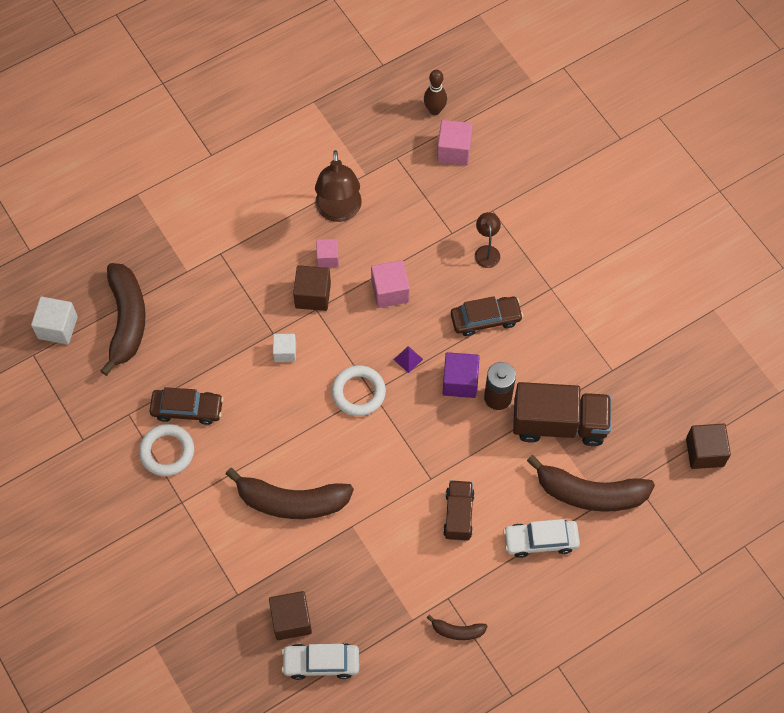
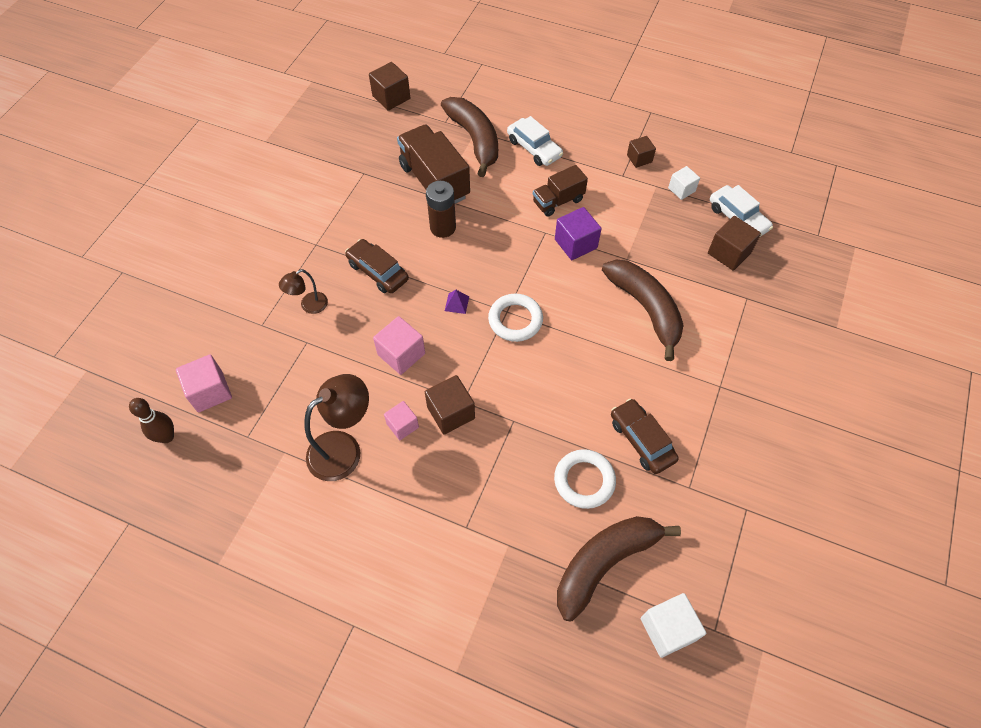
camera: 125 degrees left, 5 degrees down
(167, 452) = (691, 428): white ring -> white ring (584, 480)
(285, 352) = (524, 398): white cube -> white cube (681, 189)
(457, 631) = (639, 158): brown banana -> brown cube
(460, 381) = (449, 258): purple cube -> purple cube (575, 244)

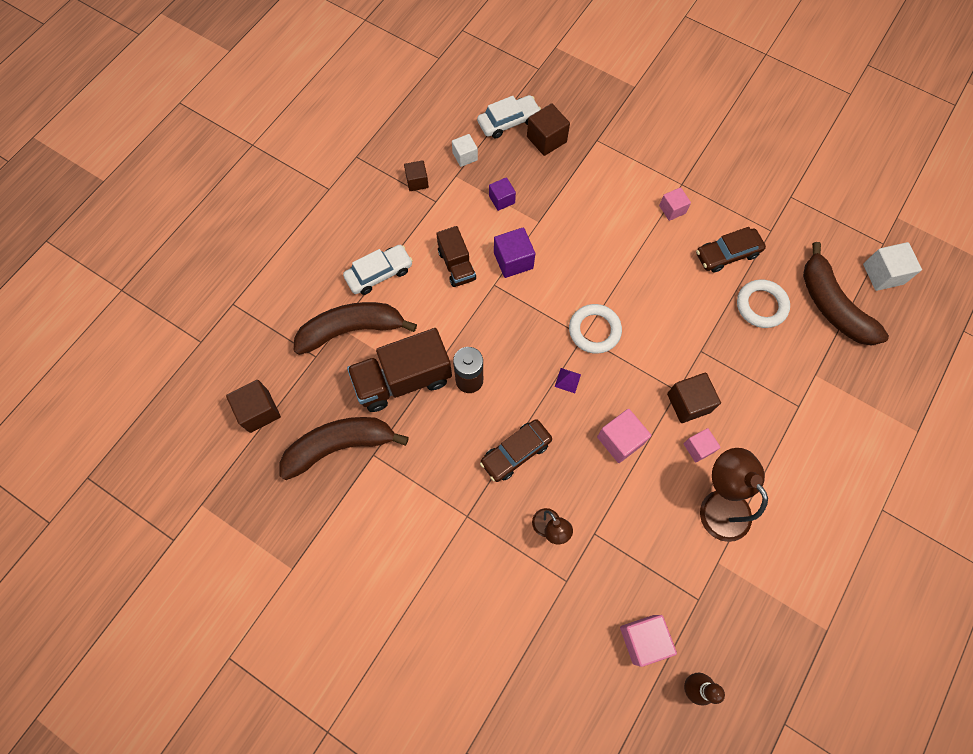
camera: 80 degrees left, 10 degrees up
(642, 225) = (501, 199): none -> purple cube
(645, 308) = (597, 220): brown banana -> brown banana (339, 446)
(682, 379) = (672, 209): none -> pink cube

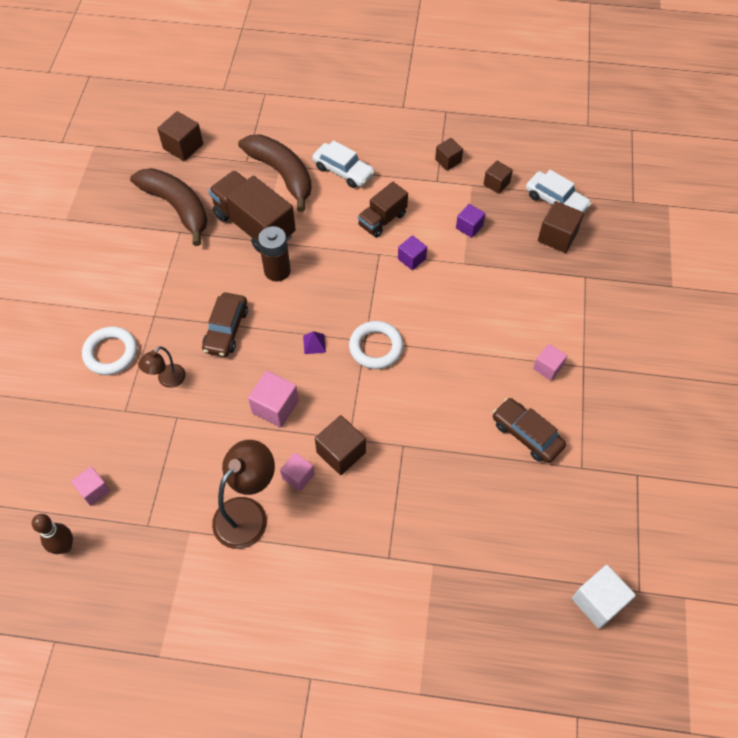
camera: 65 degrees right, 10 degrees down
(465, 156) = (496, 183): white cube -> brown cube
(513, 260) = (411, 259): purple cube -> purple cube, size x0.65
(515, 452) = (226, 329): brown car -> brown car turned 105 degrees counterclockwise
(643, 639) = (94, 490): pink cube -> pink cube, size x0.65
(761, 305) = (485, 485): white ring -> white ring (111, 353)
(832, 306) = (525, 557): brown banana -> none

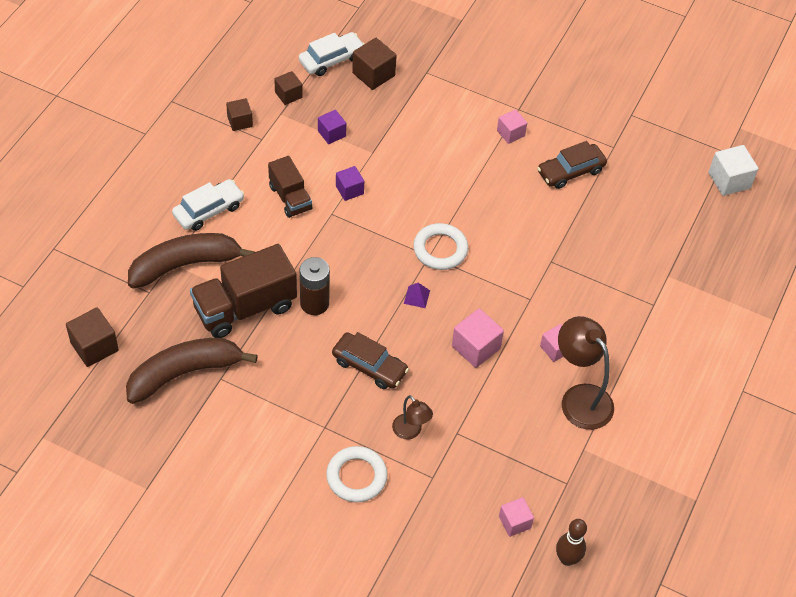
camera: 75 degrees left, 5 degrees down
(341, 452) = (542, 309): brown cube -> none

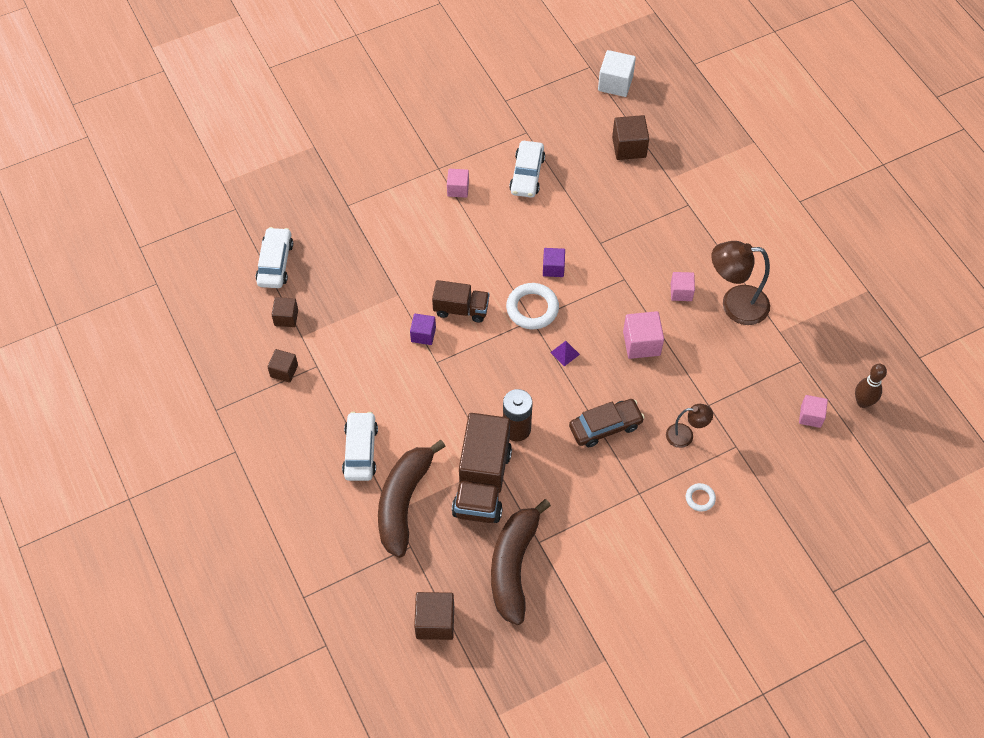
camera: 50 degrees left, 5 degrees up
(290, 198) = (396, 382): brown truck -> brown truck (461, 309)
(331, 133) = (354, 311): purple cube -> purple cube (553, 268)
(356, 477) = (700, 498): white ring -> white ring, size x0.53
(373, 74) = (317, 243): brown cube -> brown cube (629, 147)
(570, 171) = (527, 174): brown car -> white car

